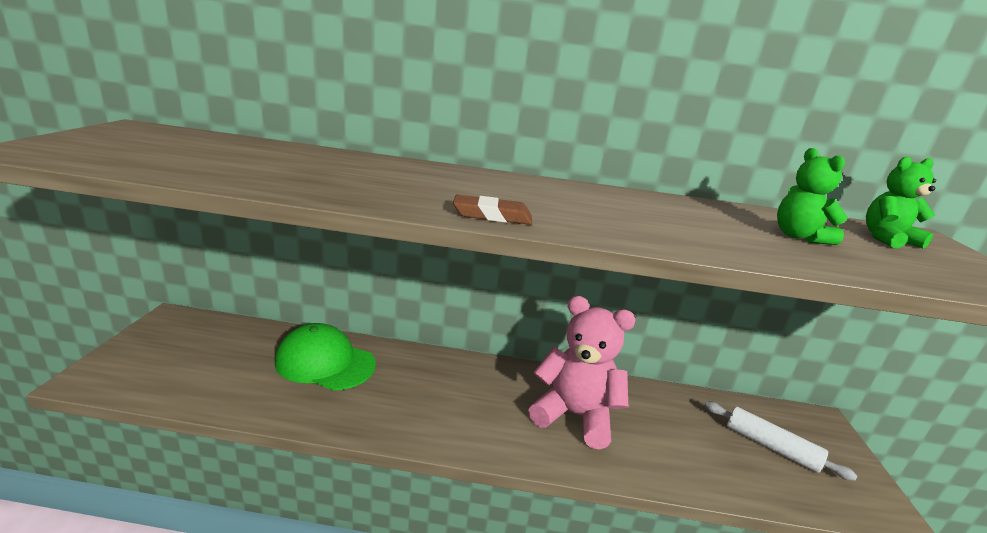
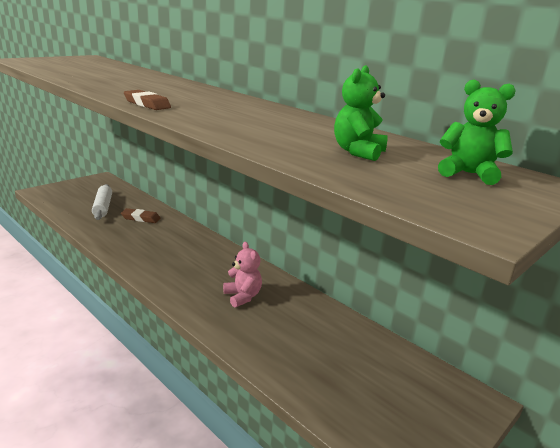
camera: 40 degrees right, 0 degrees up
(325, 362) = (141, 218): green cap -> brown eraser
(574, 415) = (242, 296): pink teddy bear -> pink teddy bear, size x0.54
(770, 447) = (376, 384): white rolling pin -> white rolling pin (103, 207)

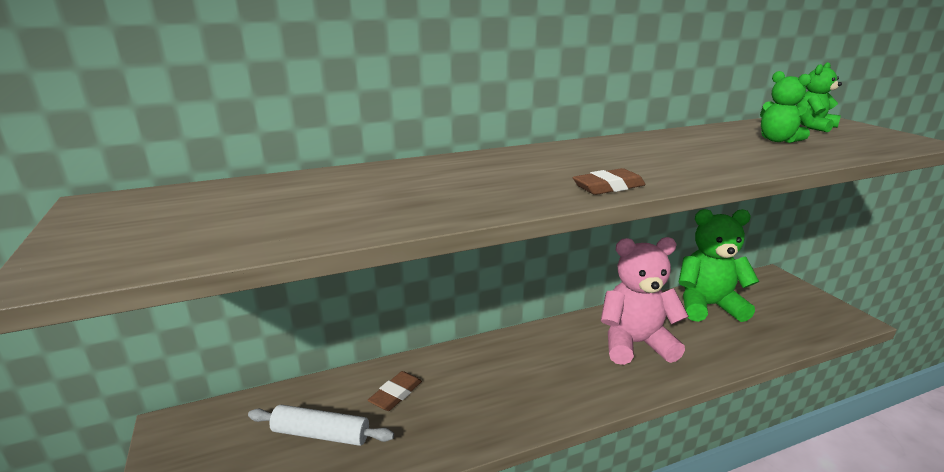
camera: 65 degrees left, 0 degrees up
(242, 296) = (635, 344): pink teddy bear -> pink teddy bear, size x1.85
(344, 339) = (707, 306): none -> green teddy bear

